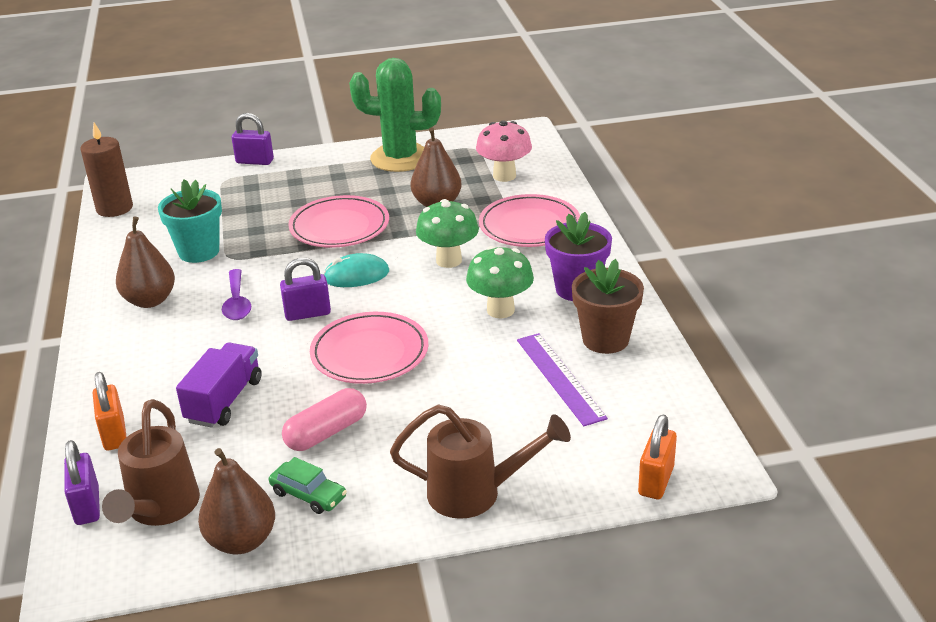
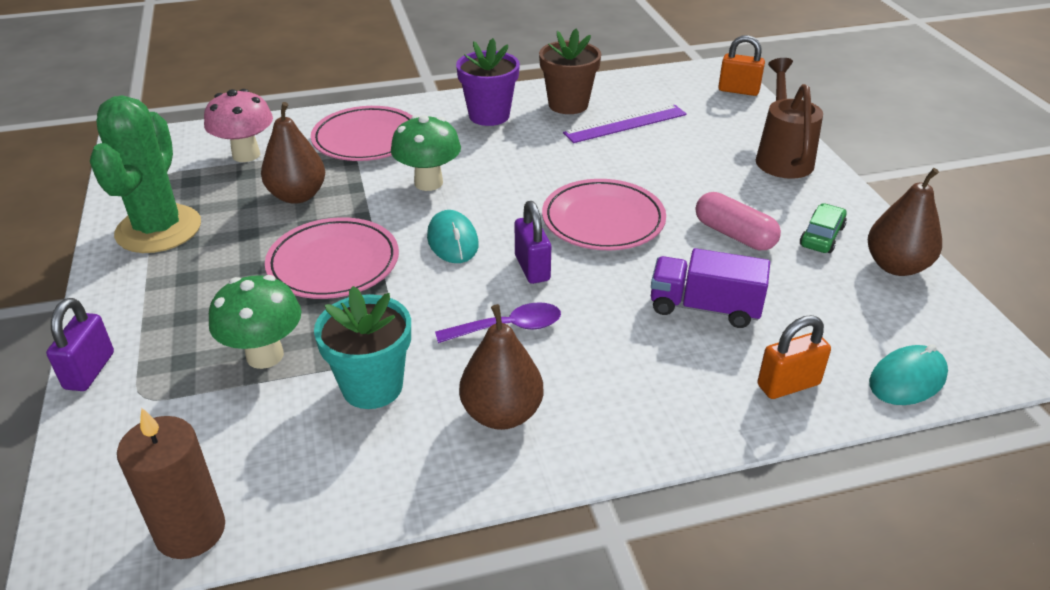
camera: 95 degrees left, 5 degrees up
(87, 506) = (907, 379): purple padlock -> turquoise mouse
(160, 510) = (886, 324): brown watering can -> none
(500, 310) = (524, 152): green mushroom -> green mushroom (265, 355)

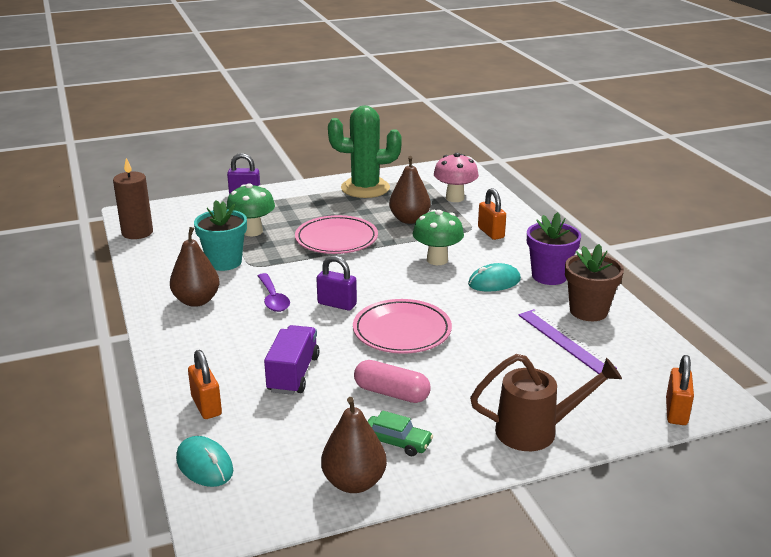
camera: 85 degrees right, 10 degrees down
(366, 139) = (491, 233): pink plate -> orange padlock
(452, 241) = (365, 274): turquoise mouse -> turquoise mouse (494, 282)
(532, 268) = (337, 304): purple padlock -> purple padlock turned 45 degrees clockwise
(734, 235) = (391, 393): pink capsule -> pink capsule turned 75 degrees clockwise

